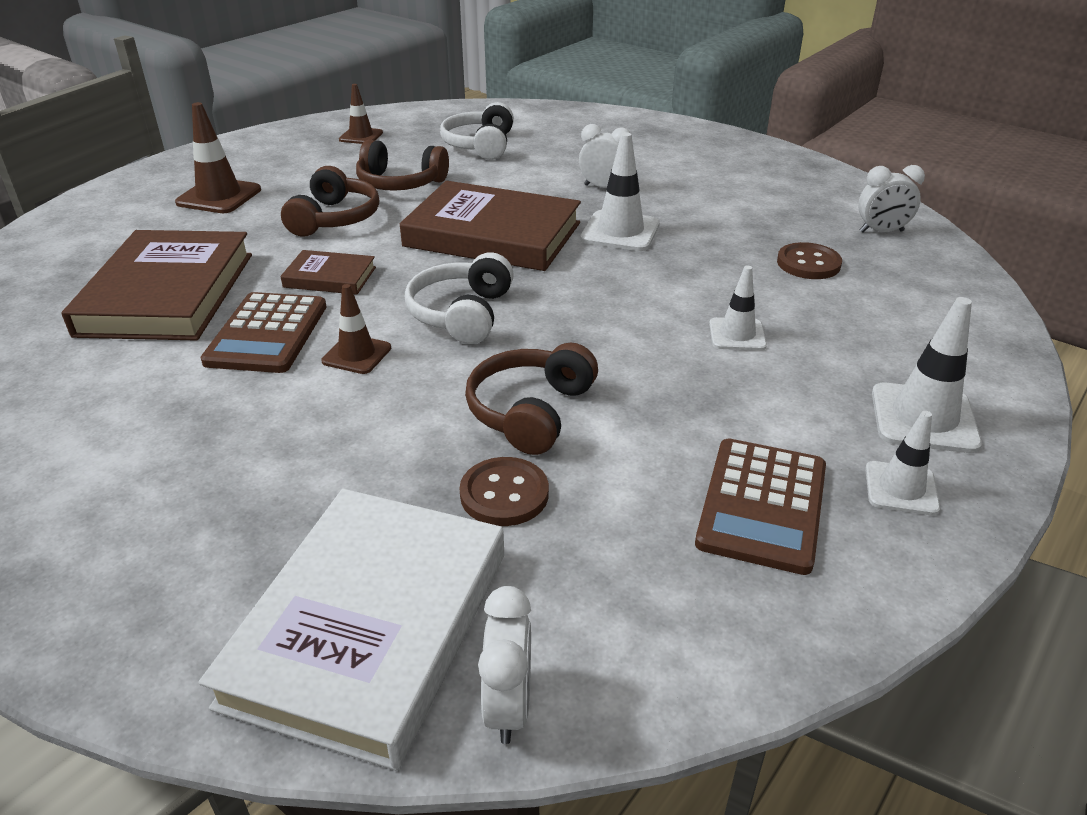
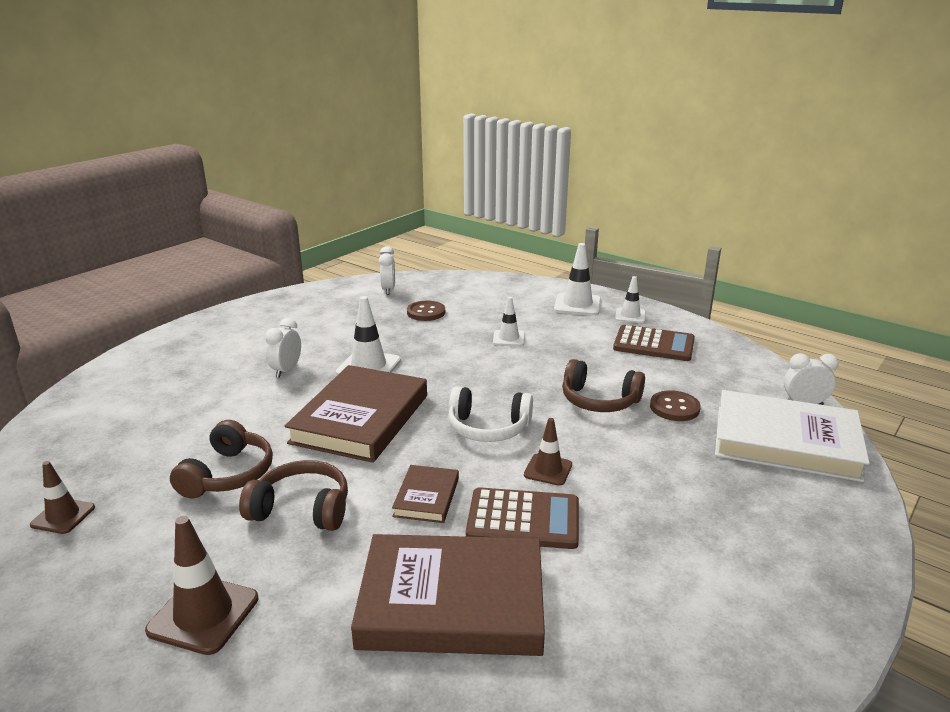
camera: 90 degrees left, 10 degrees down
(480, 145) = (151, 431): white headphones -> none

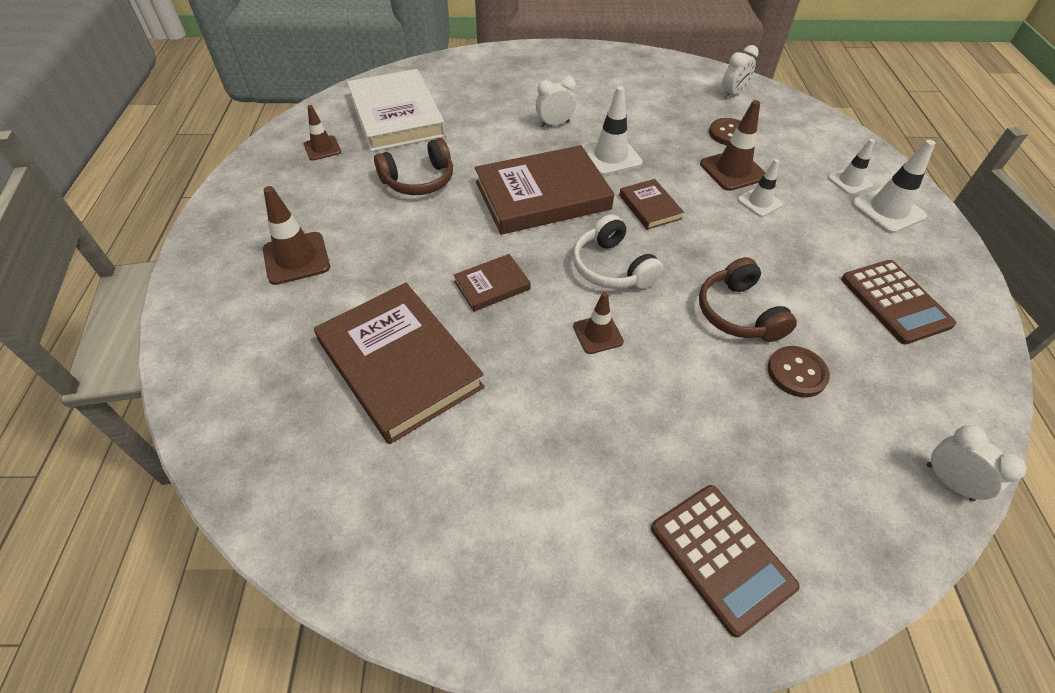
camera: 50 degrees right, 25 degrees up
(302, 509) = (419, 234): brown headphones -> none
(449, 379) = (650, 207): none -> brown book
(464, 331) = (732, 170): none -> brown traffic cone
(523, 519) = (521, 353): brown calculator -> brown calculator (721, 557)
(630, 316) = (926, 257): white traffic cone -> white traffic cone (849, 182)
(785, 441) = (849, 492): white book -> white book (396, 116)

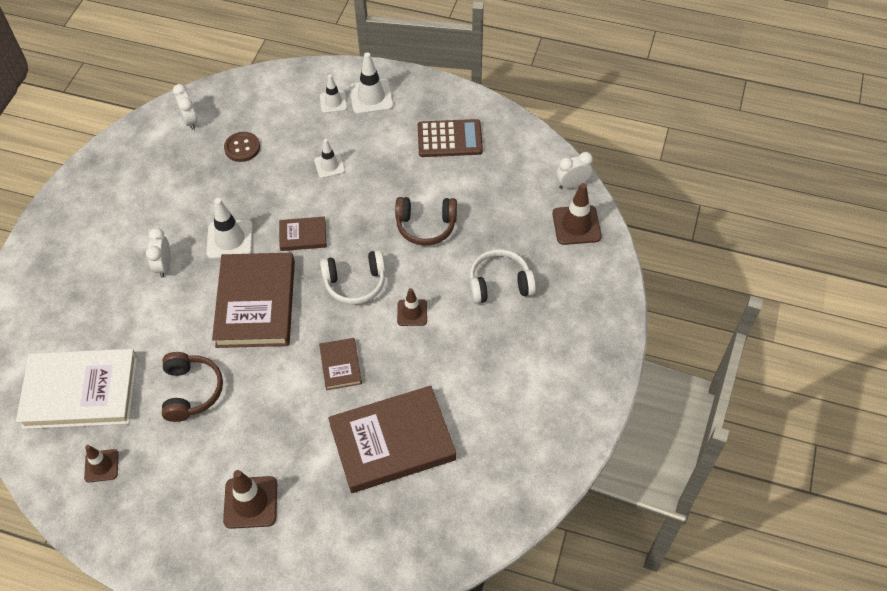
camera: 70 degrees left, 5 degrees up
(698, 424) = (499, 284): none -> white headphones
(721, 557) = (580, 306): brown calculator -> none
(732, 170) = (287, 166): brown traffic cone -> brown traffic cone (576, 225)
(796, 373) = (482, 217): brown button -> none

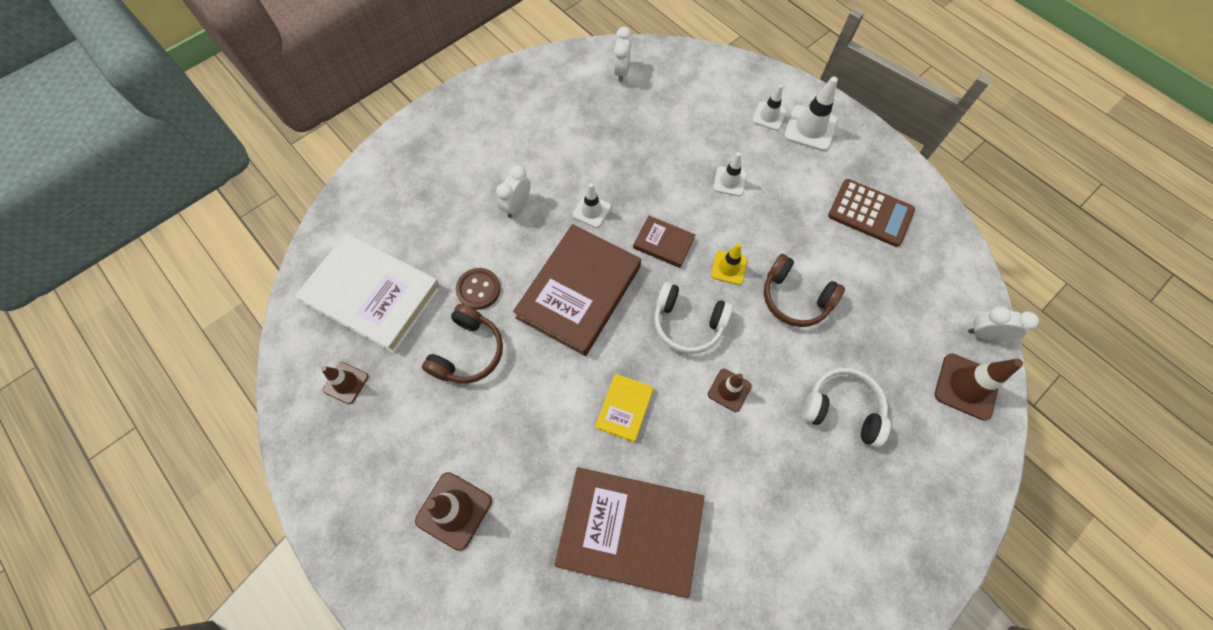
camera: 30 degrees right, 10 degrees up
(230, 239) = (591, 211): white traffic cone -> white traffic cone, size x0.64
(242, 148) = (655, 122): brown button -> brown button (478, 289)
(340, 365) = (624, 408): brown book -> yellow book
(364, 228) = (729, 267): none -> yellow traffic cone

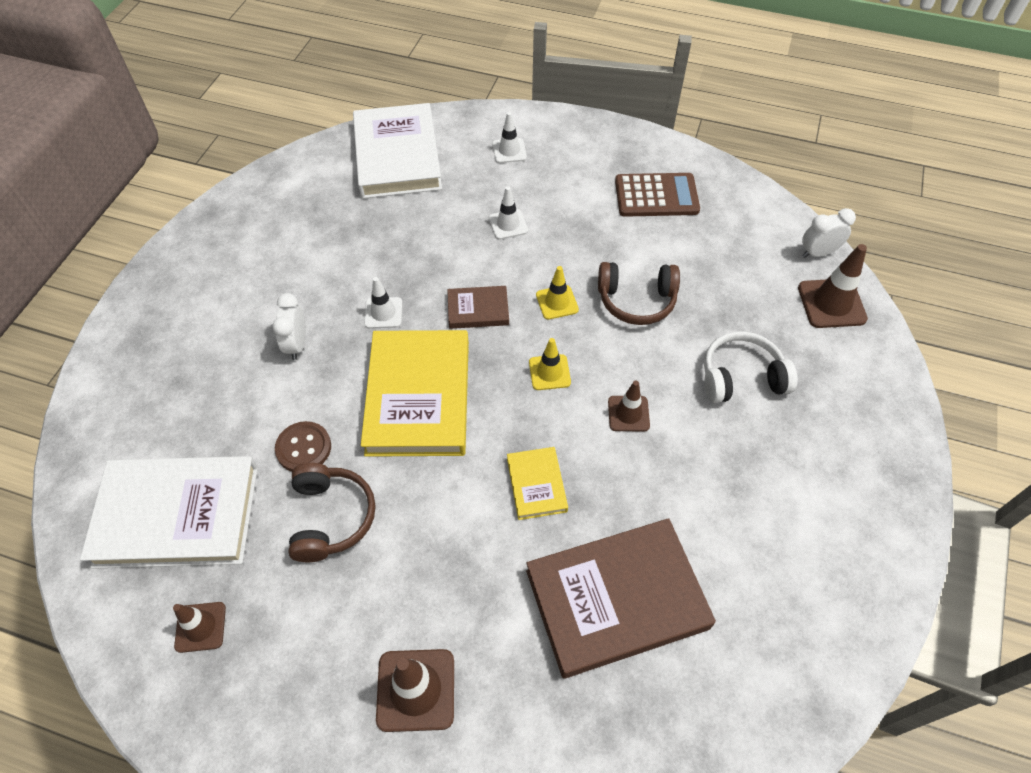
camera: 30 degrees left, 10 degrees down
(579, 292) = (418, 397): brown book -> yellow book
(621, 72) = (333, 169): white clock -> none
(676, 82) = (397, 156): none -> white book
(688, 323) = (549, 372): white headphones -> yellow traffic cone
(810, 128) = (555, 146): white traffic cone -> none

